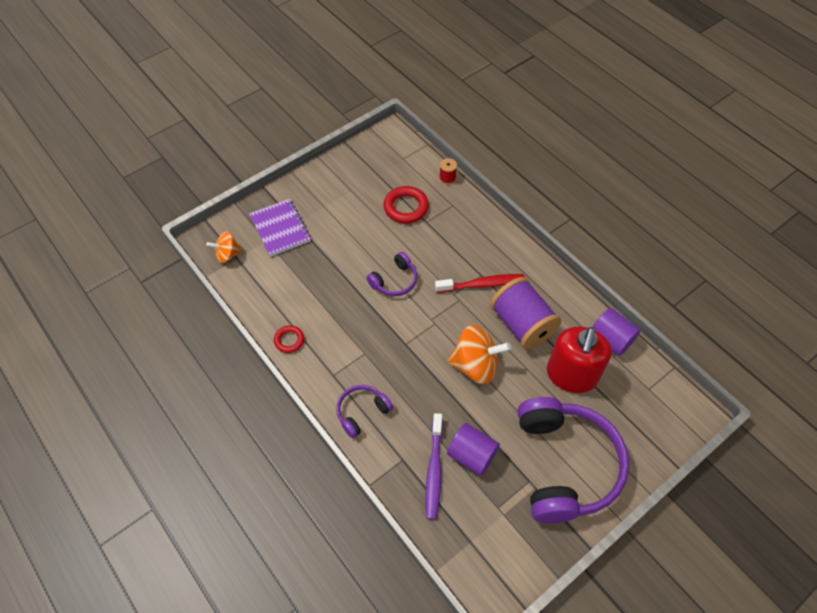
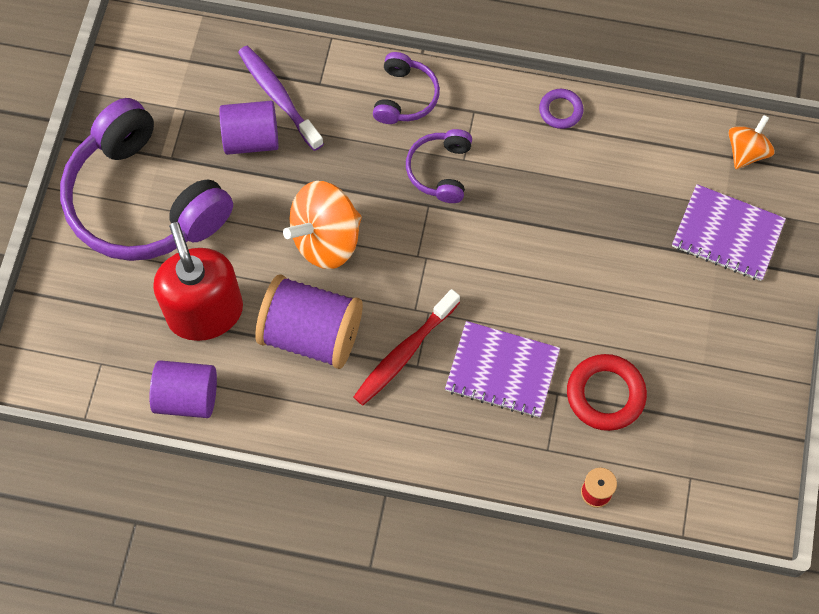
camera: 140 degrees right, 10 degrees up
(289, 340) = (560, 110): red ring -> purple ring
(394, 281) = (515, 273): purple headphones -> purple headphones (440, 170)
(442, 246) = (502, 370): none -> purple notebook

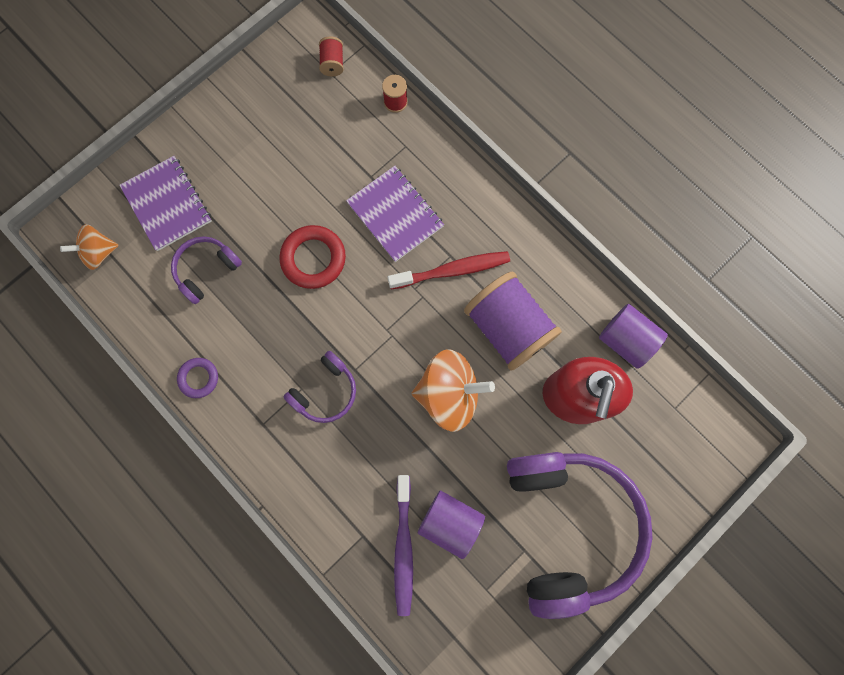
camera: 145 degrees left, 10 degrees up
(405, 97) = (305, 474): purple headphones -> purple headphones (206, 270)
(605, 394) = (340, 155): red ring -> red ring (313, 259)
(697, 490) = (332, 63): none -> red spool

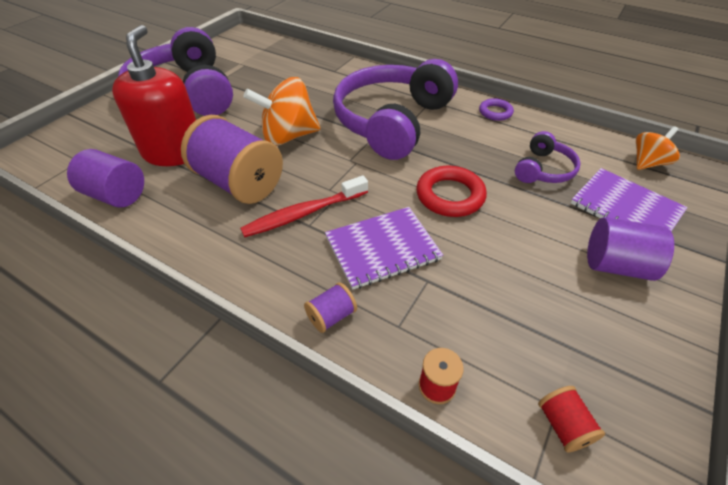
camera: 165 degrees right, 30 degrees down
(325, 392) = (392, 121): purple headphones -> purple headphones, size x2.17
(395, 215) = (382, 248): purple notebook -> purple notebook turned 60 degrees counterclockwise
(403, 547) = (304, 70): purple toothbrush -> none
(450, 165) = (331, 316): none -> purple spool
(450, 522) = (274, 83): purple cylinder -> purple cylinder (616, 265)

